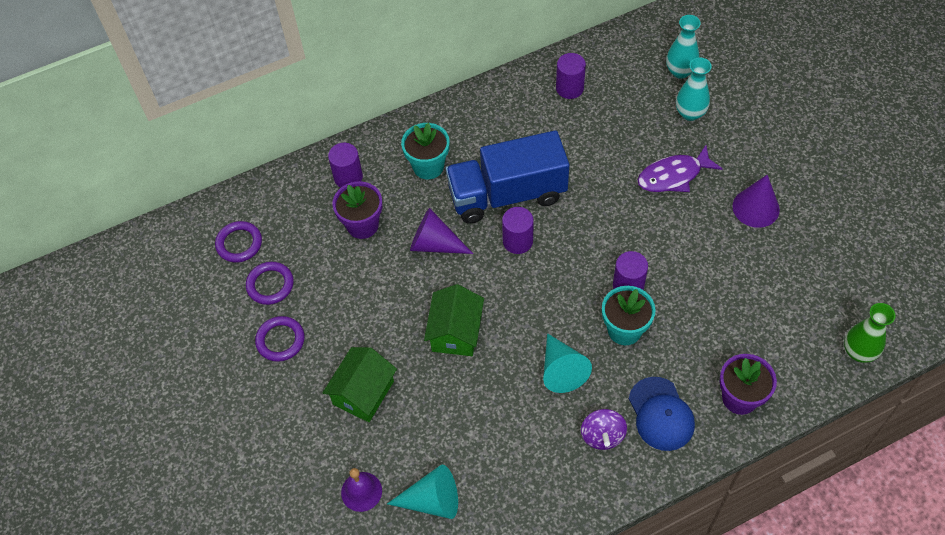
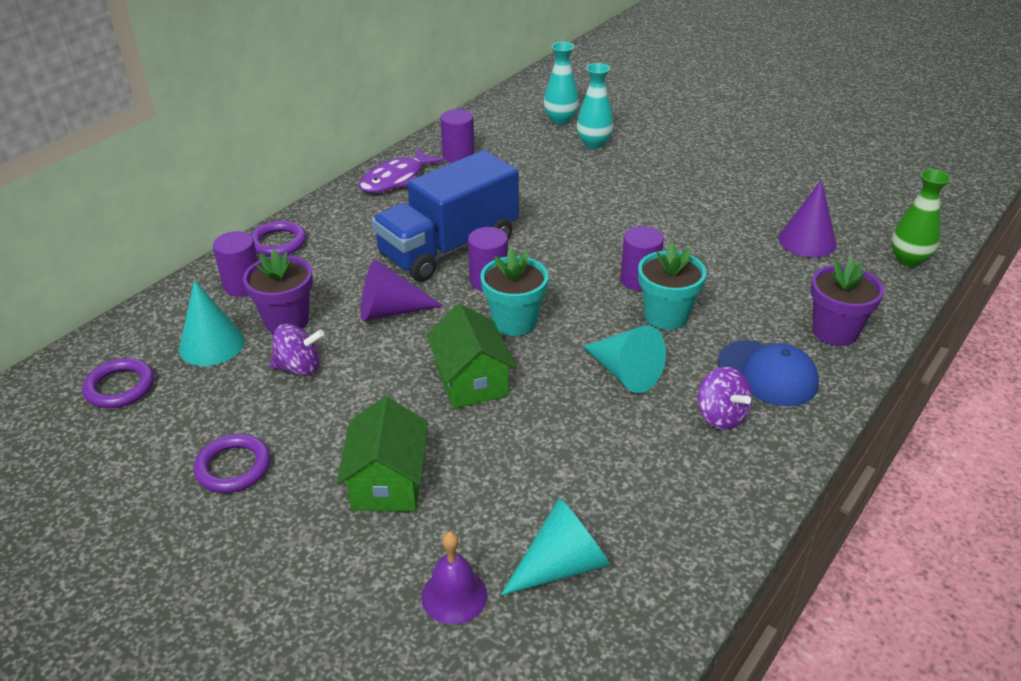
camera: 30 degrees left, 20 degrees down
(270, 285) = (187, 414): purple ring -> purple ring (278, 243)
(307, 228) = (211, 345): none -> turquoise cone
(352, 273) = (299, 368): none -> purple spinning top
(428, 166) = (339, 250): turquoise flower pot -> turquoise flower pot (514, 322)
(673, 176) = (615, 188): purple fish -> purple fish (396, 179)
(756, 208) = (714, 188): purple cone -> purple cone (807, 241)

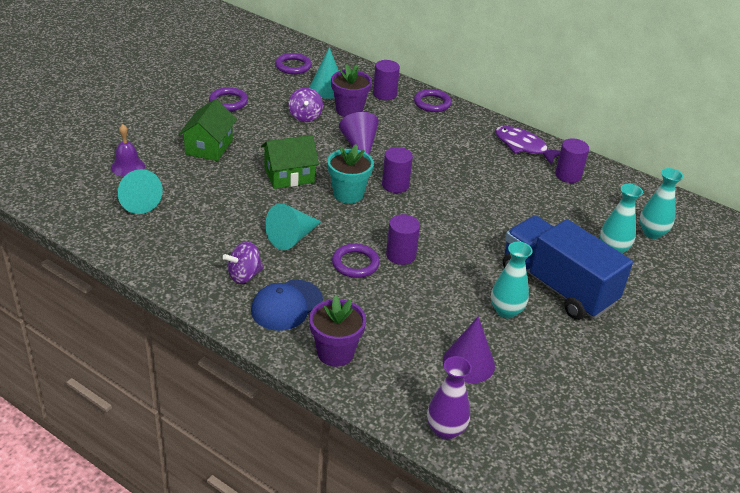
camera: 85 degrees right, 0 degrees up
(387, 482) = (209, 147): green house -> green house turned 75 degrees counterclockwise
(449, 247) = (434, 169): blue truck -> blue truck (557, 286)
(666, 316) = (355, 263): turquoise flower pot -> purple ring
(716, 213) = (506, 311): none -> turquoise vase
(909, 259) = (445, 430): green vase -> purple vase

